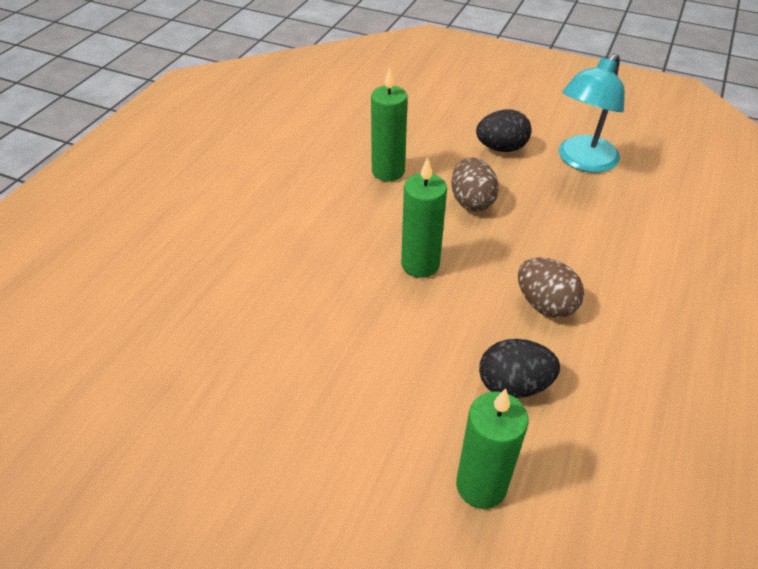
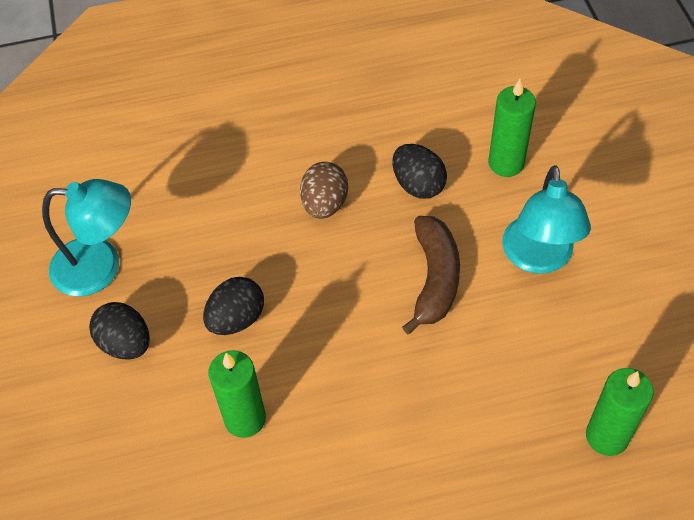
camera: 125 degrees left, 10 degrees up
(340, 420) = (538, 258): none -> turquoise lamp
(395, 328) = (435, 279): none -> brown banana
(420, 264) = (353, 306): green candle -> green candle (607, 436)
(471, 201) = (236, 319): brown egg -> black egg

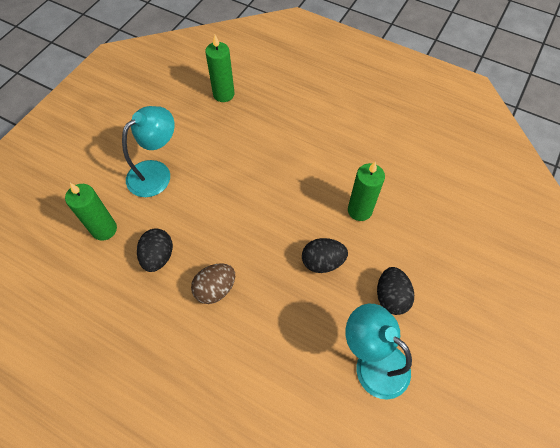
camera: 140 degrees left, 5 degrees up
(435, 279) = (210, 202): brown banana -> none

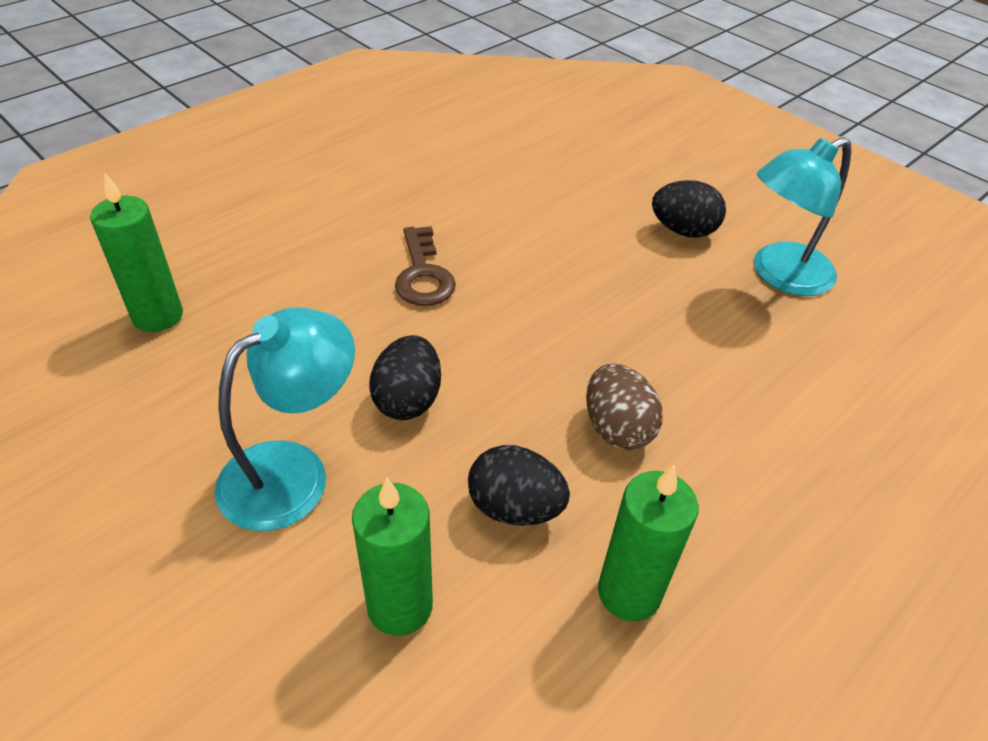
camera: 75 degrees left, 15 degrees down
(156, 172) = (293, 471): turquoise lamp -> turquoise lamp turned 75 degrees clockwise
(291, 177) = (423, 274): none -> brown key
(322, 262) = (604, 281): black egg -> black egg (408, 400)
(359, 210) = (526, 219): green candle -> green candle (629, 592)

